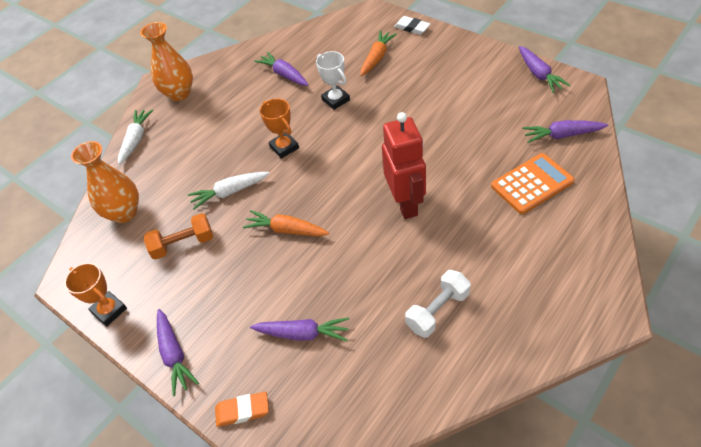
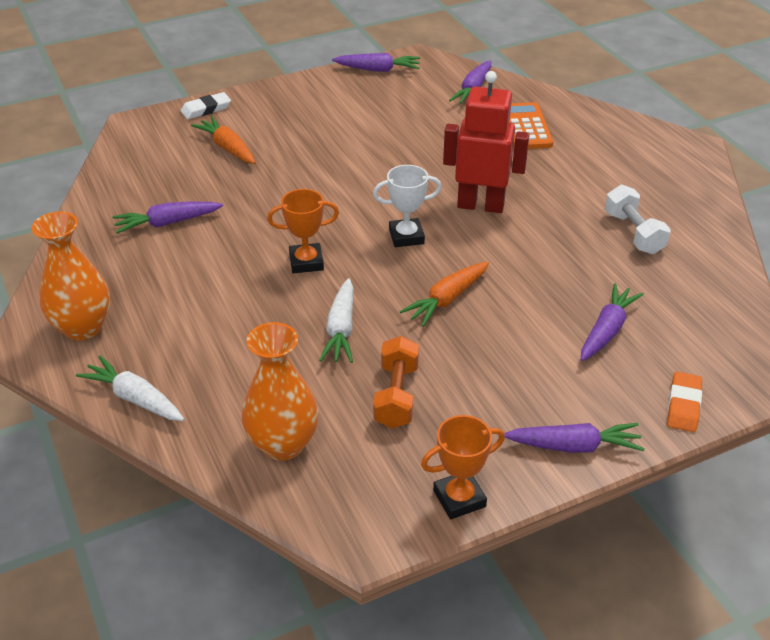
camera: 70 degrees left, 10 degrees down
(336, 100) = (266, 199): white trophy -> white trophy (406, 236)

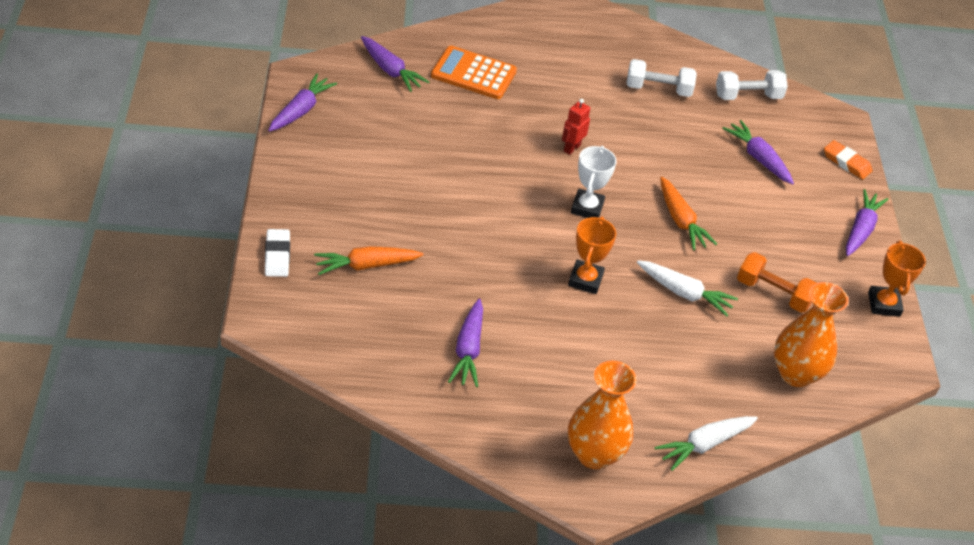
camera: 70 degrees left, 5 degrees up
(480, 205) = (571, 148): red robot -> red robot, size x0.47
(703, 296) = (748, 96): none -> white dumbbell

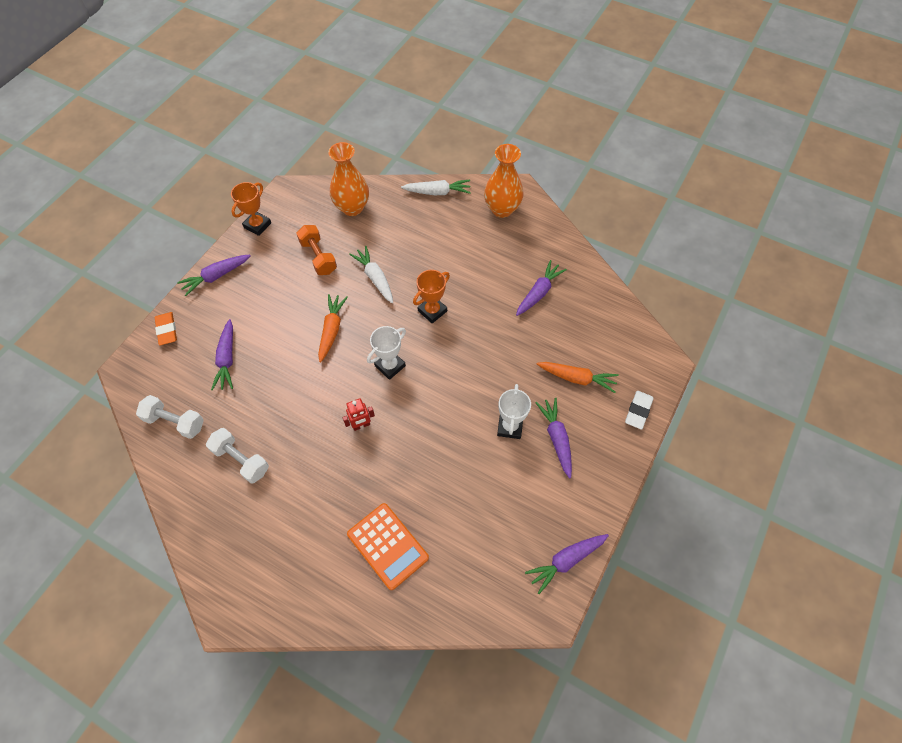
camera: 145 degrees left, 15 degrees up
(391, 70) = (461, 582): purple carrot -> purple carrot (556, 438)
(417, 195) = (510, 427): none -> white trophy

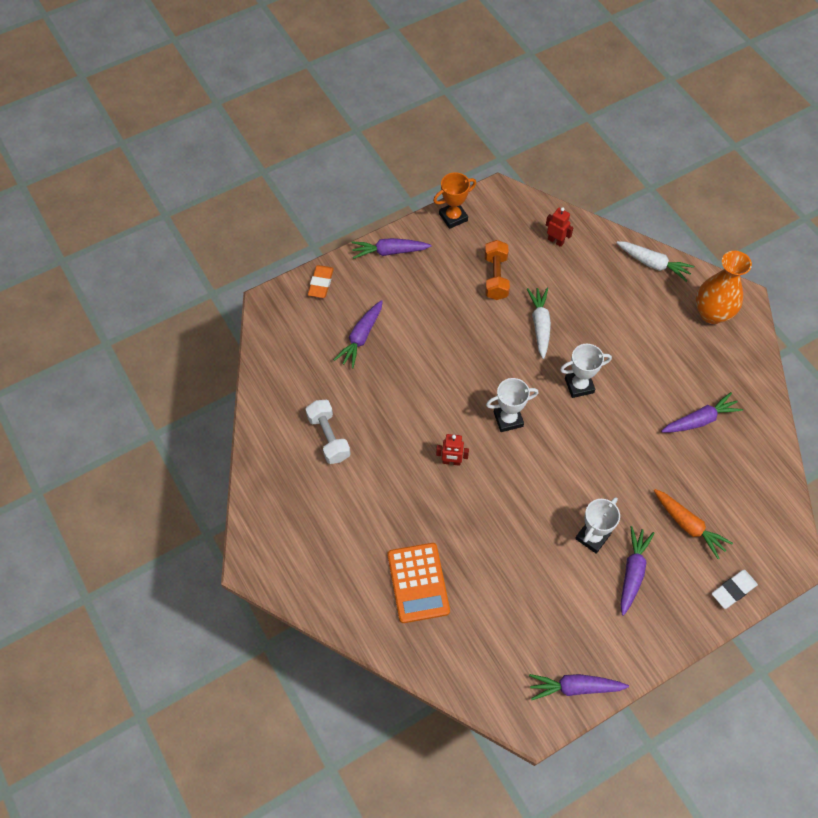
camera: 30 degrees right, 0 degrees up
(175, 422) = (288, 373): white dumbbell -> none
(332, 329) = (471, 356): orange carrot -> none
(352, 208) = (555, 241): orange vase -> red robot
(432, 311) = (579, 385): orange trophy -> white trophy

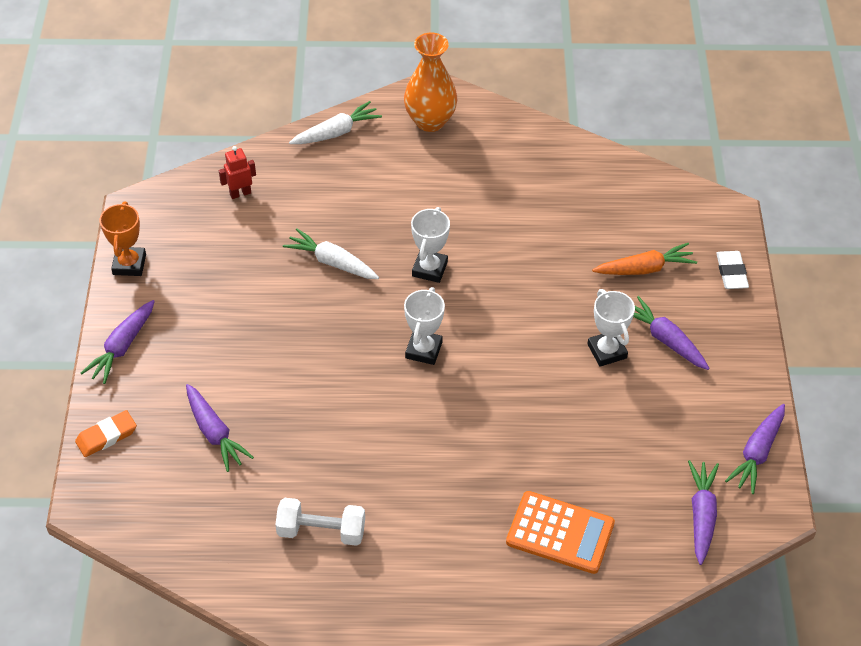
camera: 60 degrees left, 10 degrees down
(321, 283) = (106, 436): orange eraser -> orange eraser turned 75 degrees counterclockwise
(451, 462) = (437, 427): red robot -> none
(496, 277) = (241, 268): orange dumbbell -> none
(700, 420) = (539, 196): purple carrot -> purple carrot (701, 515)

